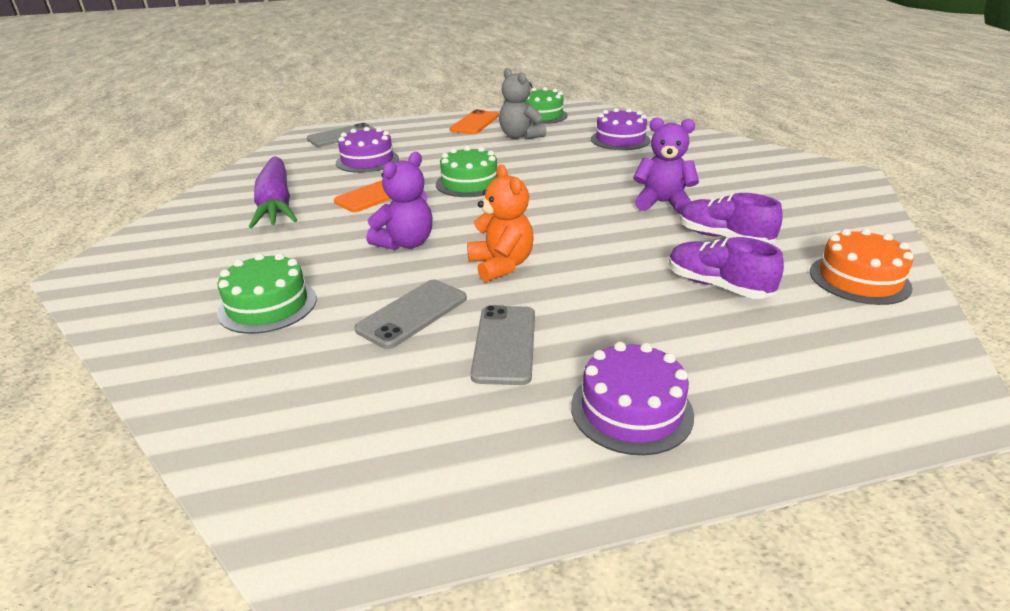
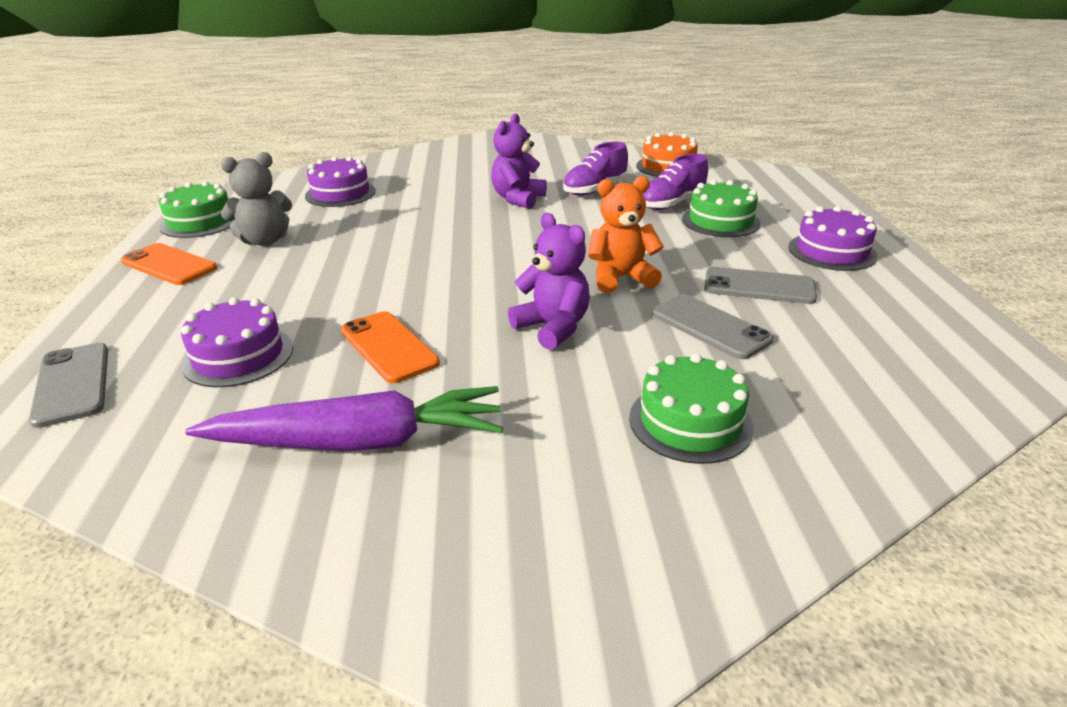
camera: 80 degrees left, 0 degrees up
(469, 183) = (399, 281): green cake -> green cake (720, 221)

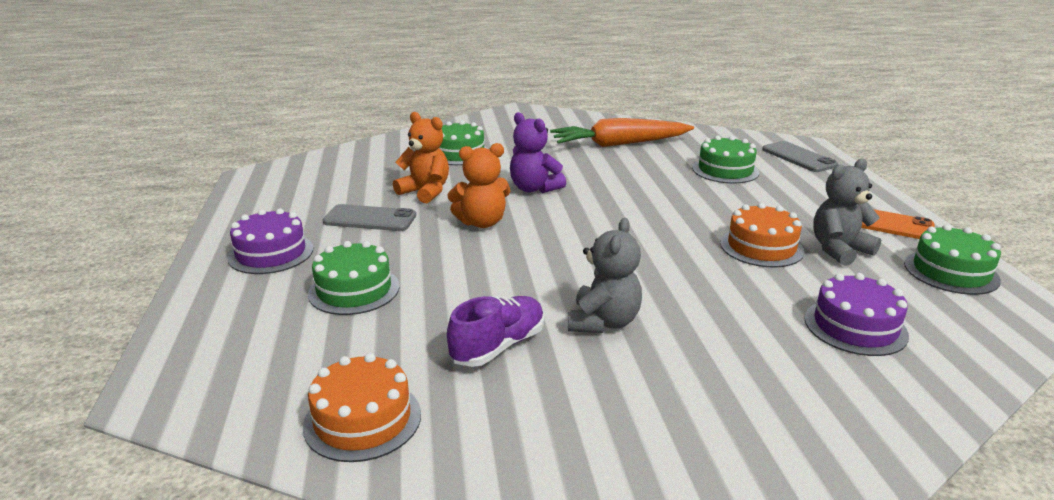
camera: 175 degrees right, 5 degrees down
(238, 356) = (725, 170): purple cake -> green cake
(335, 245) = (761, 247): none -> orange cake
(359, 442) = (619, 144): purple carrot -> orange carrot
(388, 347) = (637, 176): orange phone -> none
(518, 199) = (603, 322): purple teddy bear -> grey teddy bear
(672, 204) = (398, 319): purple shoe -> none
(710, 327) = (425, 192): grey phone -> orange teddy bear

